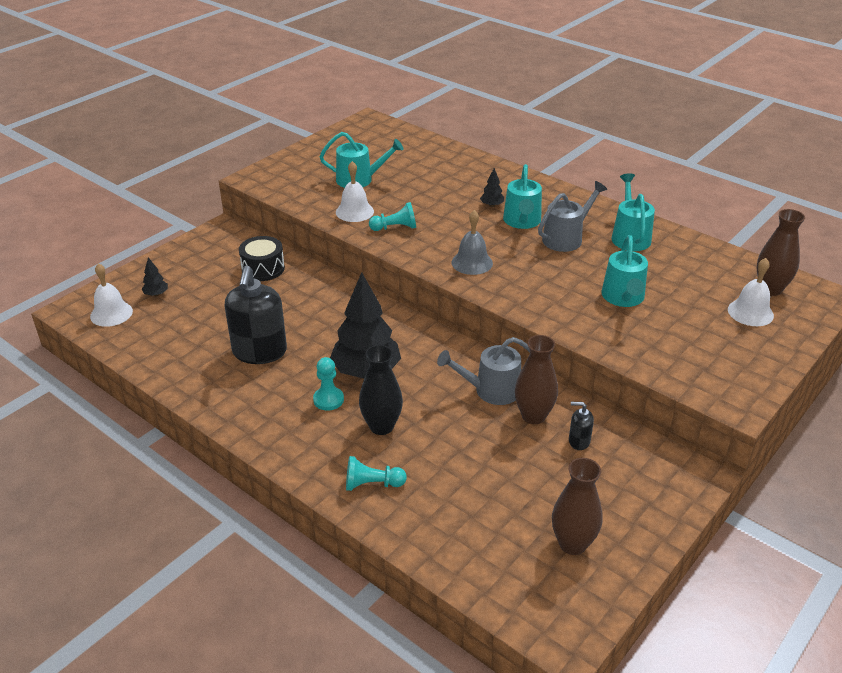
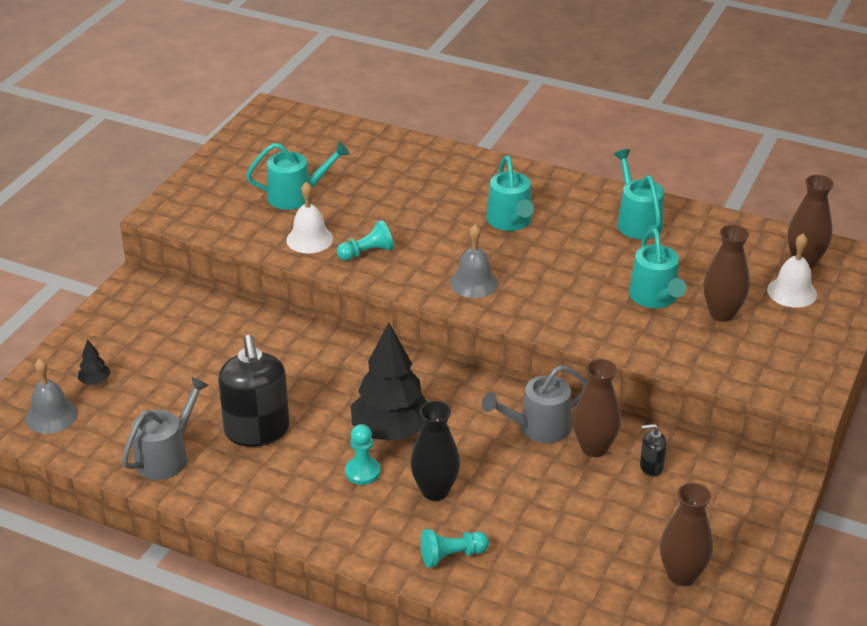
camera: 15 degrees left, 0 degrees up
(111, 313) = (51, 416): white bell -> grey bell
(263, 268) = (212, 327): black drum -> none
(492, 205) = (468, 206): black tree -> none
(566, 238) = (567, 235): grey watering can -> grey watering can (166, 456)
(679, 320) = (722, 313): none -> brown vase

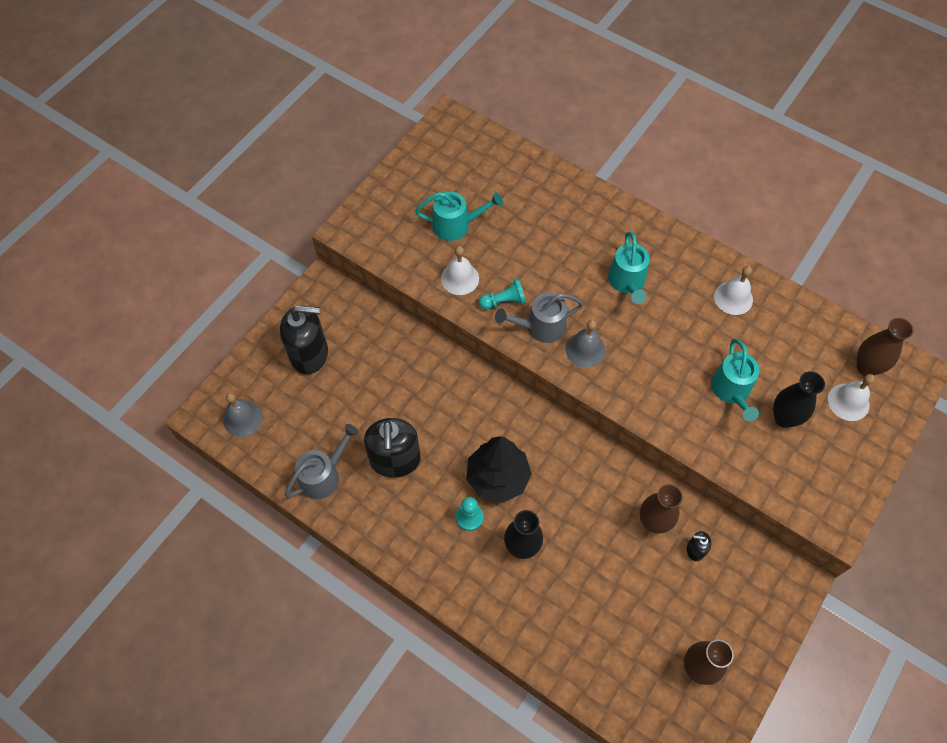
camera: 10 degrees right, 25 degrees up
(95, 381) = (279, 387): black tree -> none
(130, 347) = (309, 354): none -> black soap dispenser
(451, 556) = (524, 616): turquoise pawn -> none
(538, 427) = (613, 493): grey watering can -> grey watering can (540, 327)
(637, 222) = (733, 298): turquoise watering can -> white bell
(722, 313) = (784, 418): brown vase -> black vase

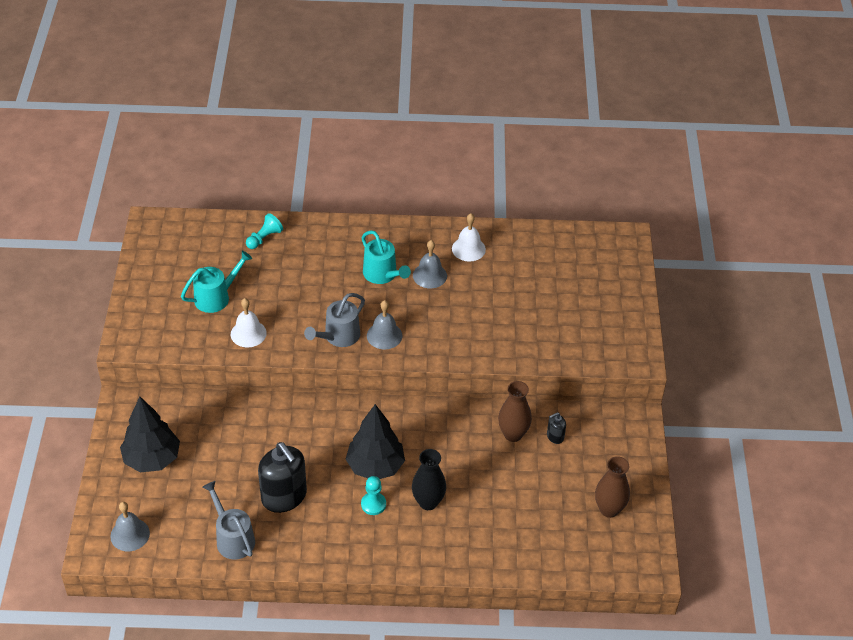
camera: 35 degrees left, 15 degrees down
(309, 354) = (152, 459): black soap dispenser -> black tree
(323, 475) = (233, 538): grey watering can -> grey watering can turned 45 degrees counterclockwise
(504, 301) = (296, 333): turquoise pawn -> turquoise pawn (264, 238)
(674, 307) = (429, 275): none -> grey bell
(731, 390) = (510, 310): turquoise watering can -> none
(784, 418) = (559, 310): black vase -> none
(848, 402) = (595, 278): white bell -> none
(866, 367) = (592, 250): brown vase -> none

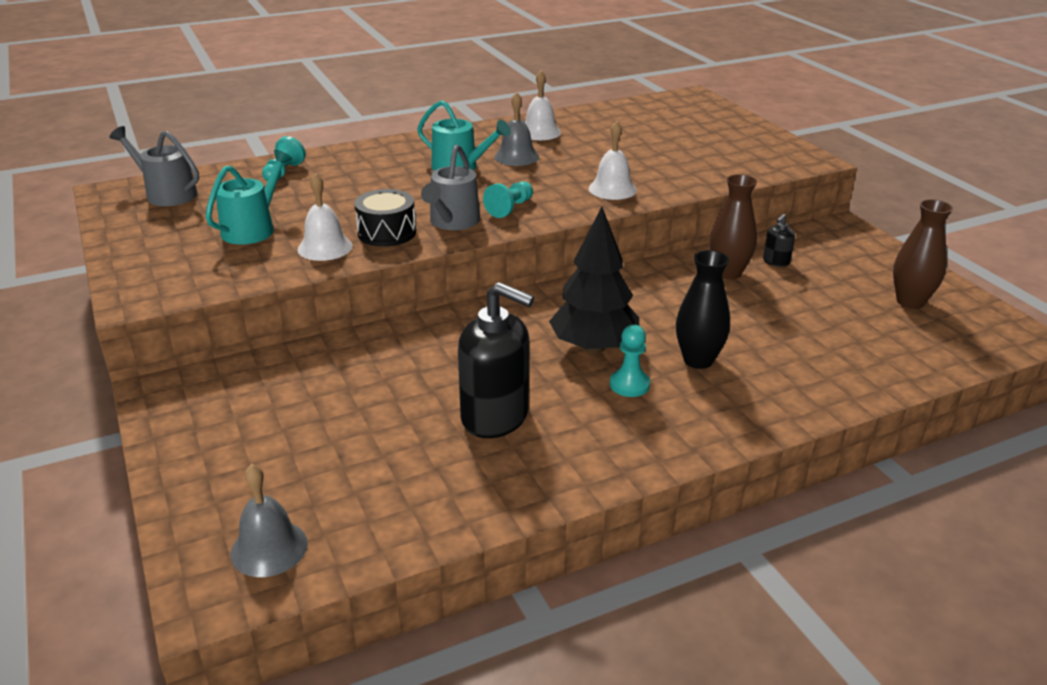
camera: 25 degrees left, 15 degrees down
(152, 459) = (249, 439): black tree -> none
(233, 538) = (455, 491): grey watering can -> grey watering can (167, 194)
(292, 332) = (387, 232): none -> black drum
(384, 335) = (510, 208): grey bell -> turquoise pawn
(467, 339) = (612, 189): none -> white bell

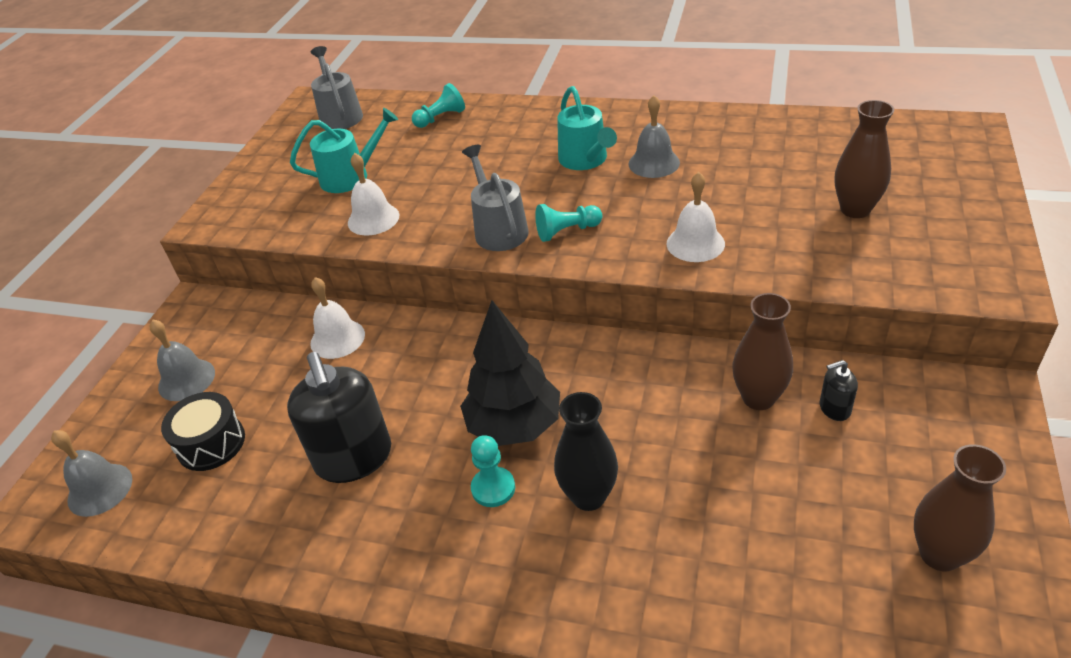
camera: 45 degrees right, 10 degrees up
(242, 440) = (186, 379): none -> grey bell
(387, 232) = (434, 221): black drum -> black drum (211, 443)
(452, 222) = (499, 229): grey watering can -> grey watering can turned 105 degrees clockwise
(540, 132) = (717, 135): white bell -> white bell (337, 338)
(685, 147) = (855, 209): none -> brown vase

